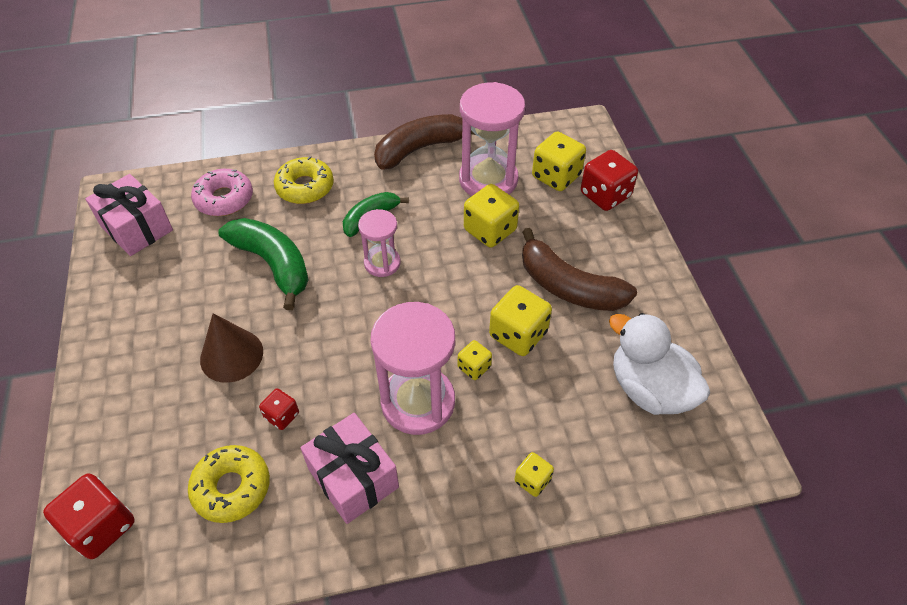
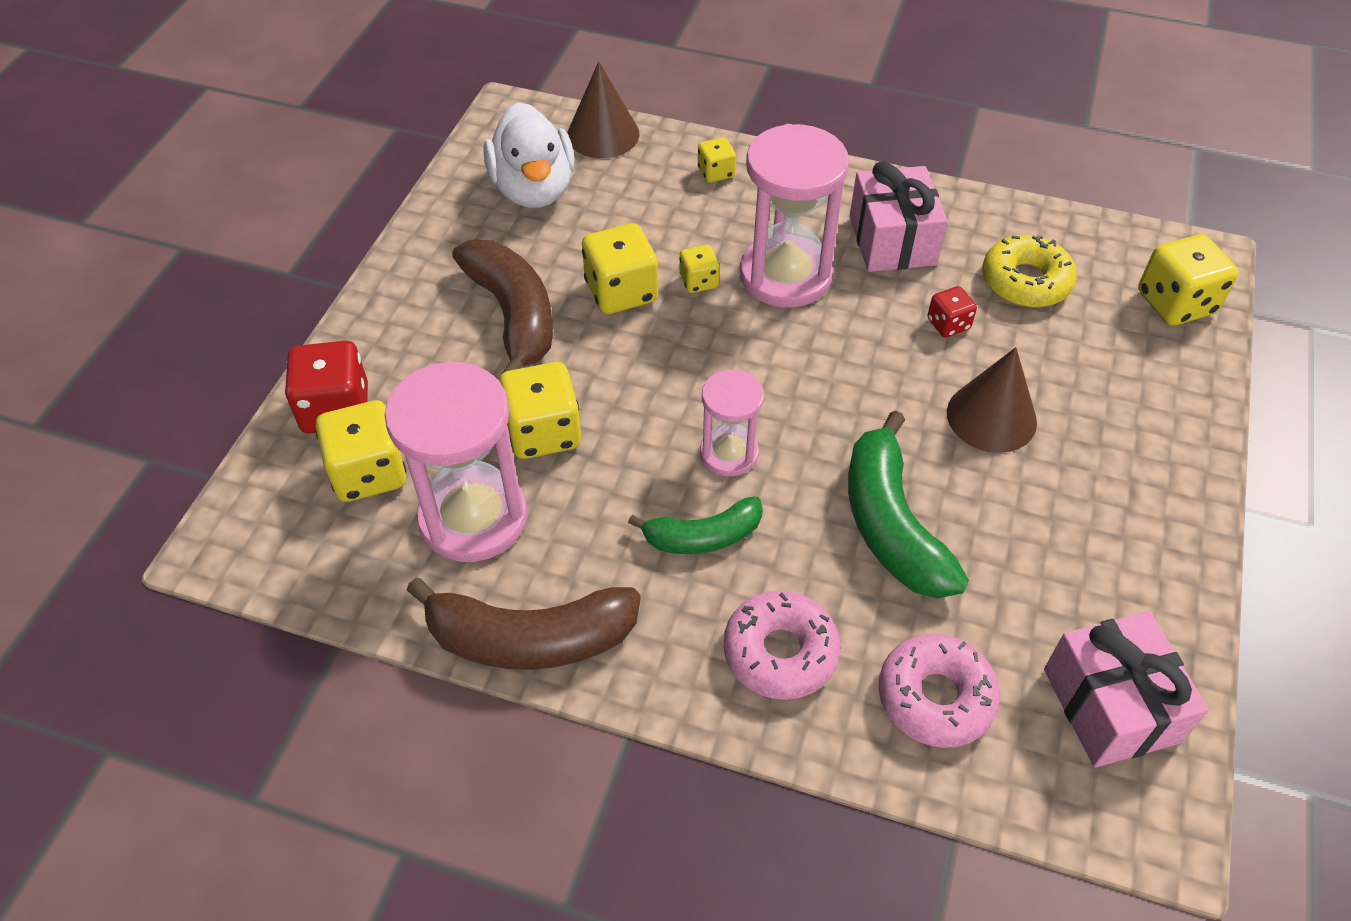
camera: 150 degrees left, 0 degrees up
(101, 526) = (1175, 303): red dice -> yellow dice
(305, 187) = (780, 652): yellow donut -> pink donut
(652, 475) = (603, 134): none -> brown cone

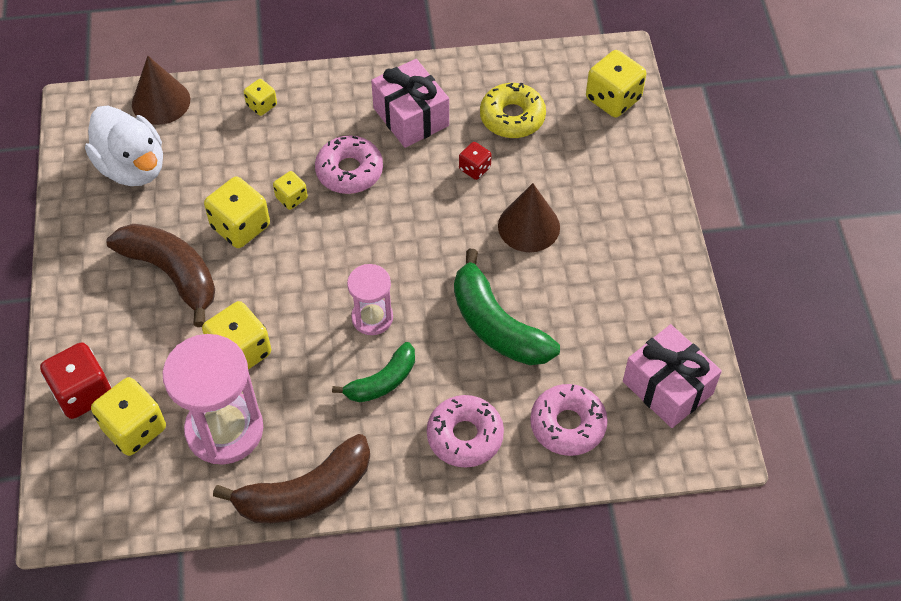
camera: 25 degrees left, 5 degrees up
(785, 275) = (349, 171): pink hourglass -> pink donut

